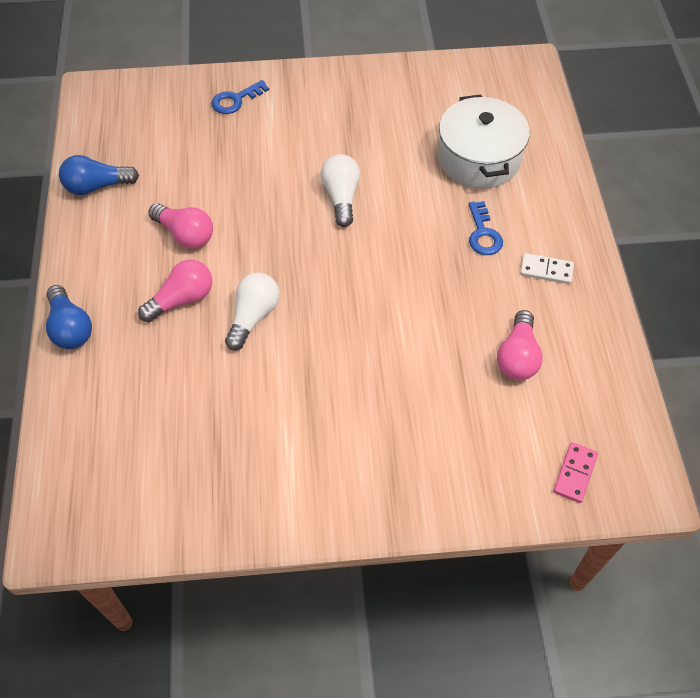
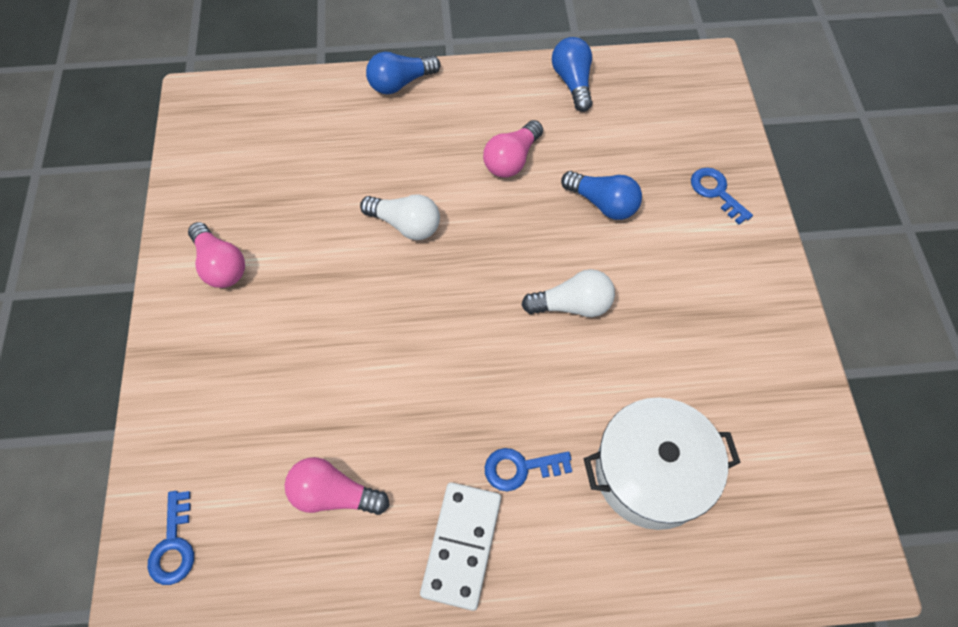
camera: 90 degrees right, 5 degrees up
(182, 299) = (429, 163): pink light bulb -> pink light bulb (220, 265)
(241, 172) = (603, 203): none -> blue light bulb
(546, 270) = (461, 545): white domino -> white domino, size x1.71
(575, 473) = (174, 545): pink domino -> blue key

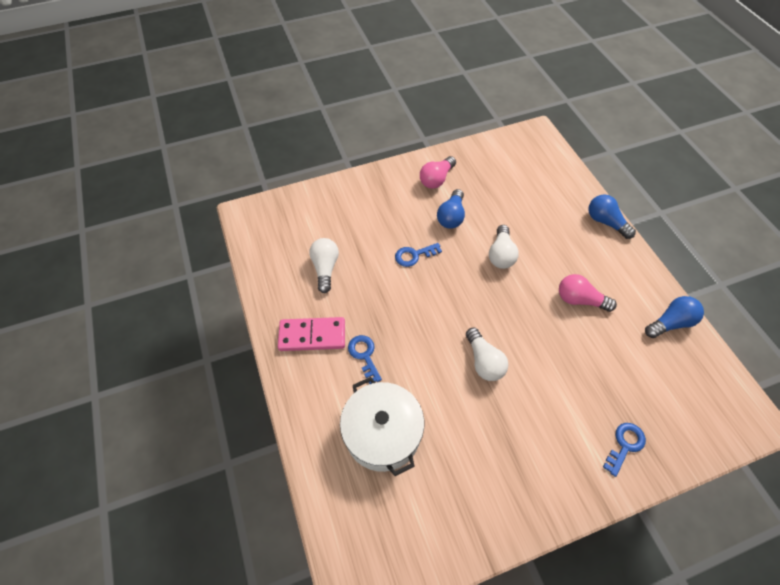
camera: 75 degrees right, 5 degrees down
(174, 545) = (285, 212): blue key -> blue key (414, 255)
(334, 494) = (325, 268): pink light bulb -> white light bulb
(461, 545) = (312, 335): white domino -> pink domino
(603, 203) = (573, 365): blue light bulb -> blue light bulb (451, 216)

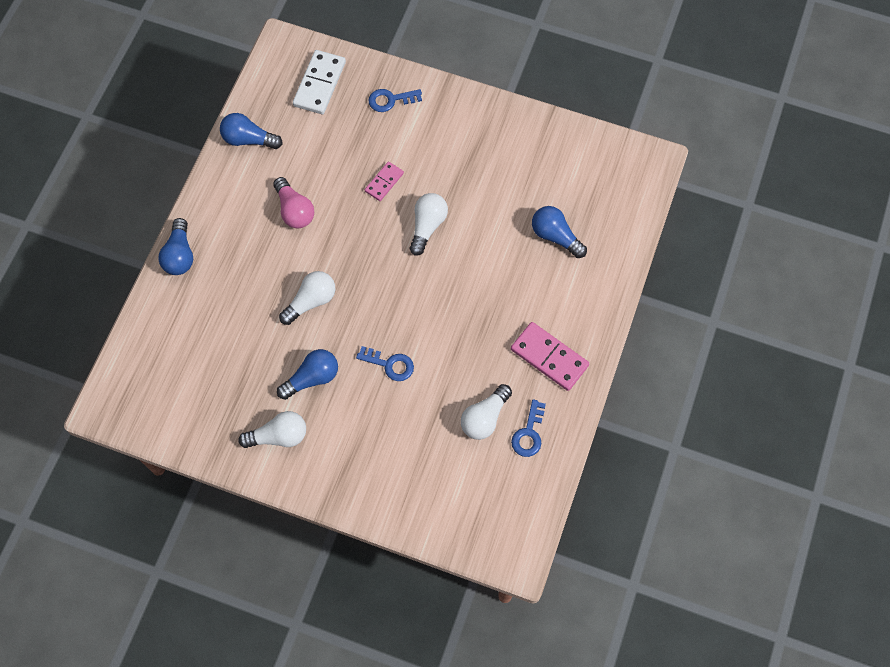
camera: 140 degrees left, 10 degrees up
(364, 355) = (519, 305): blue key -> blue key (529, 433)
(382, 433) = (555, 236): white pot -> blue light bulb
(436, 179) = (279, 436): pink light bulb -> white light bulb
(549, 369) = (384, 182): none -> pink domino
(688, 410) = (320, 84): none -> white domino

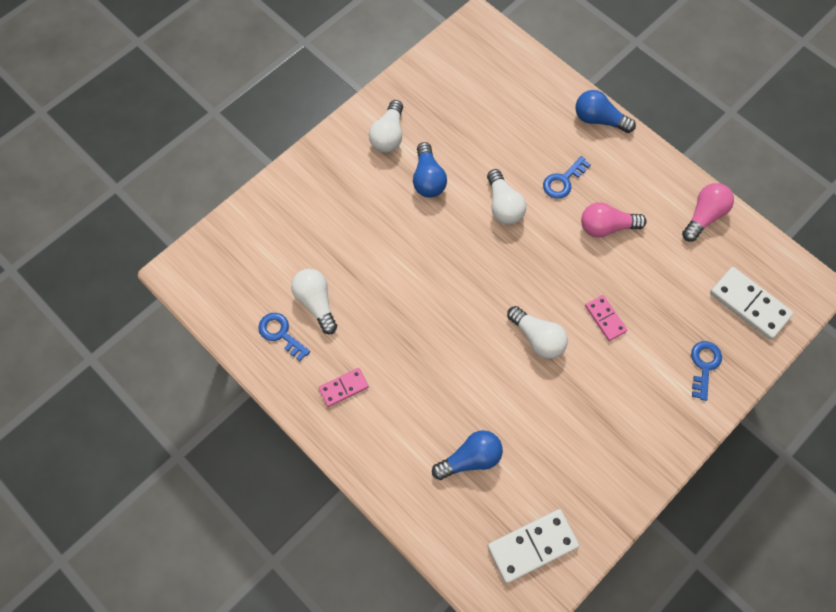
camera: 115 degrees right, 0 degrees up
(248, 139) = (704, 216): blue light bulb -> pink light bulb
(390, 364) = (408, 245): blue key -> blue key (563, 181)
(549, 357) = (343, 387): pink domino -> pink domino, size x0.59
(597, 168) = (532, 546): none -> white domino

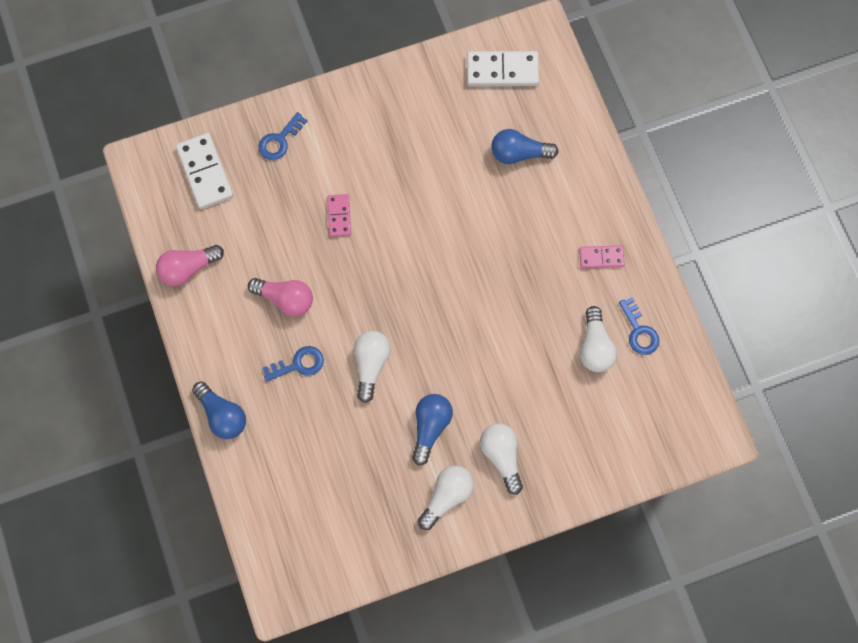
camera: 155 degrees left, 5 degrees up
(537, 338) = (409, 225): white light bulb -> white light bulb (502, 456)

